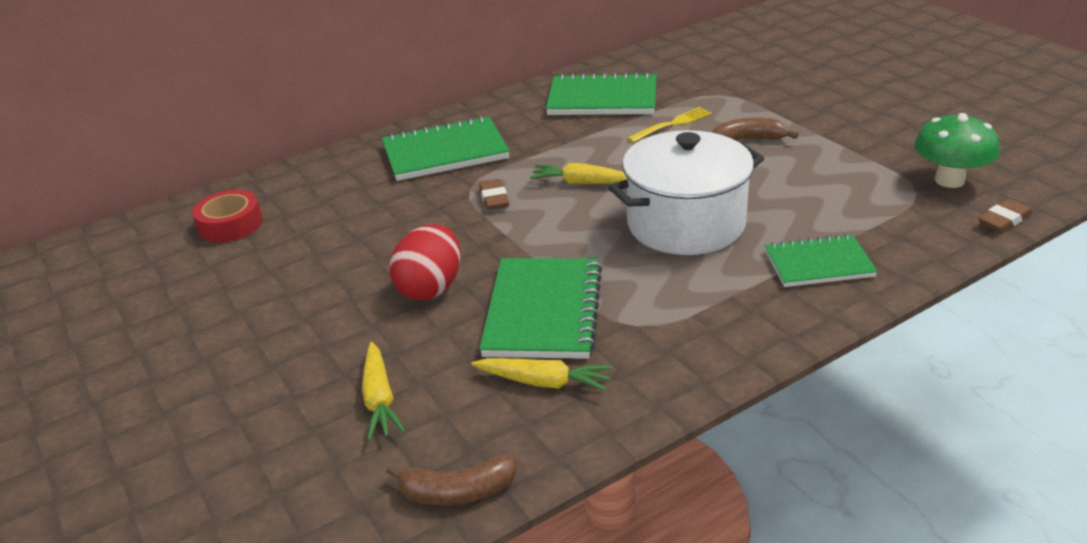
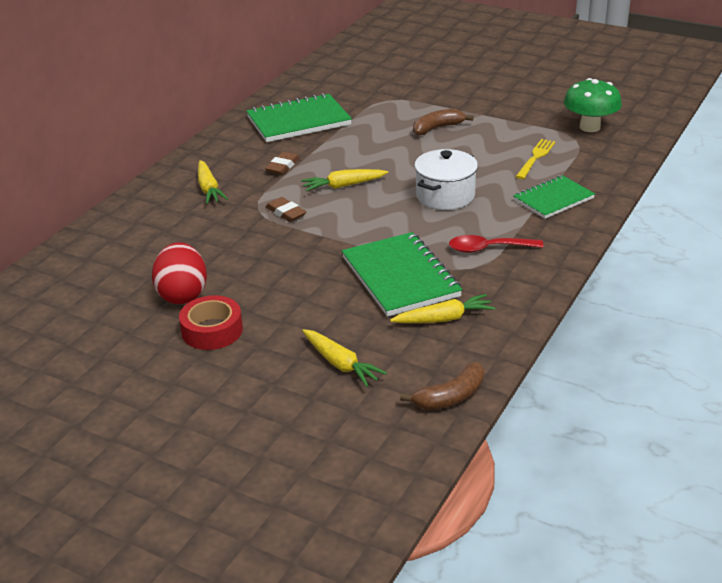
camera: 30 degrees left, 0 degrees up
(230, 224) = (77, 287): red tape -> red tape (212, 330)
(431, 288) = (301, 285): red egg -> red egg (182, 294)
(445, 152) = (209, 189): green notebook -> yellow carrot
(672, 124) = (371, 129): yellow fork -> yellow fork (535, 158)
(678, 306) = (488, 248): none -> red spoon
(686, 224) = (445, 196): white pot -> white pot, size x0.65
(1004, 220) = (640, 145): brown eraser -> brown eraser (282, 166)

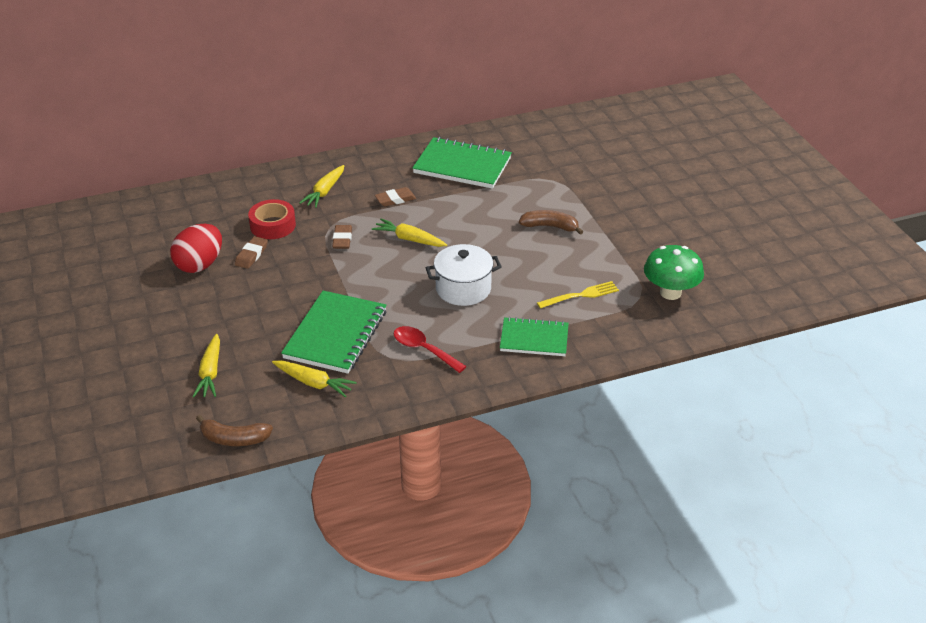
camera: 40 degrees right, 5 degrees up
(212, 330) = (179, 301): red tape -> red tape (273, 225)
(221, 263) = (251, 255): none -> brown eraser

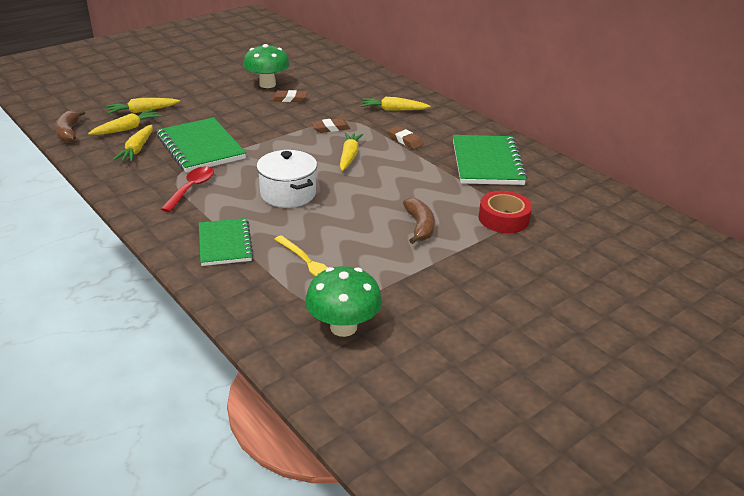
camera: 70 degrees right, 5 degrees down
(200, 265) = (267, 84): red egg -> green mushroom
(253, 388) = (127, 129): none -> yellow carrot
(273, 225) = (332, 99): red tape -> red tape (503, 219)
(335, 334) = (201, 147): green notebook -> green notebook turned 60 degrees clockwise

